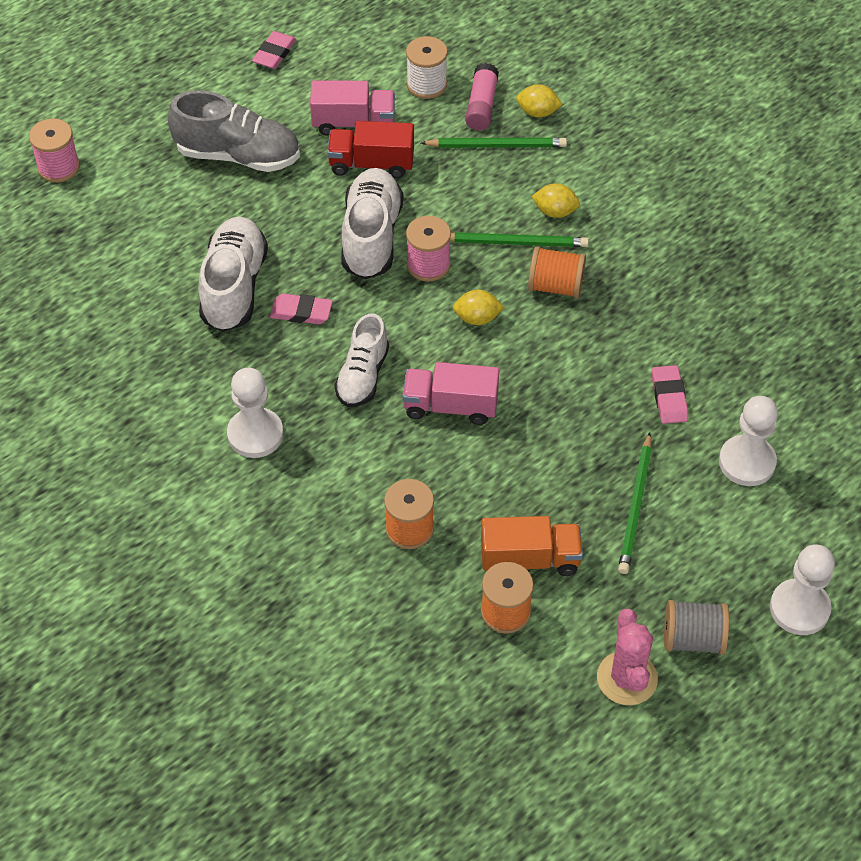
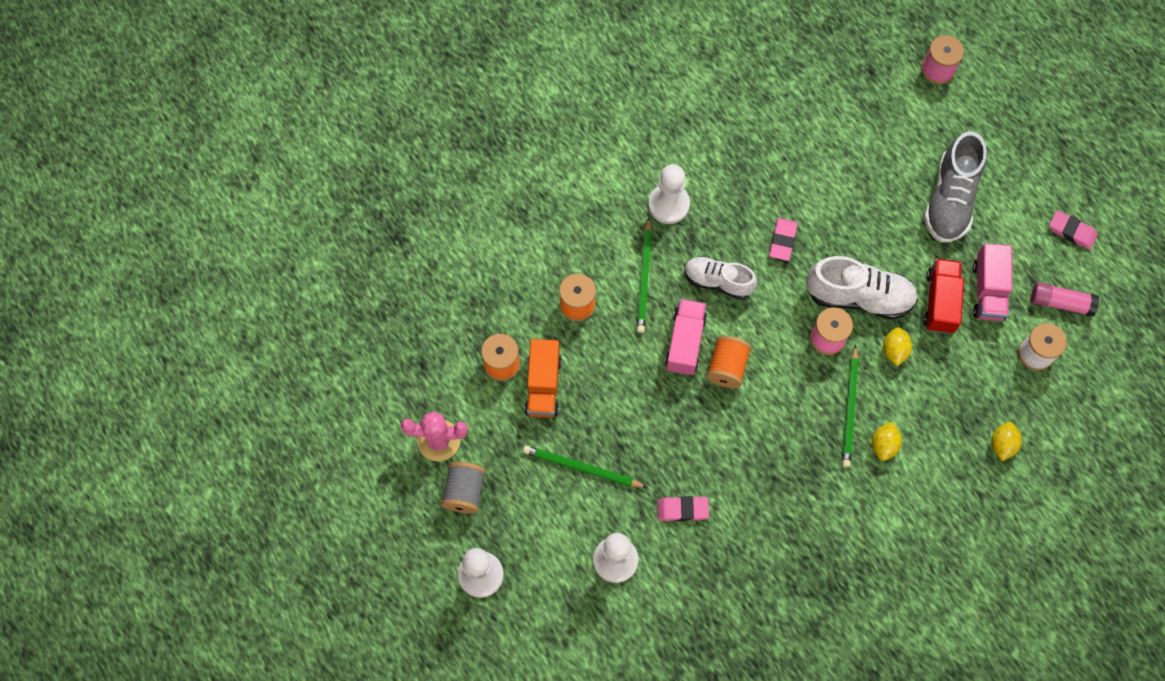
camera: 95 degrees right, 15 degrees up
(234, 287) = (810, 194): white shoe -> none
(477, 318) = (770, 370): yellow lemon -> yellow lemon (894, 351)
(481, 106) = (1010, 397): pink glue stick -> pink glue stick (1060, 303)
(497, 145) = (961, 405): green pencil -> green pencil (644, 278)
(555, 286) = (801, 435): orange spool -> orange spool (727, 367)

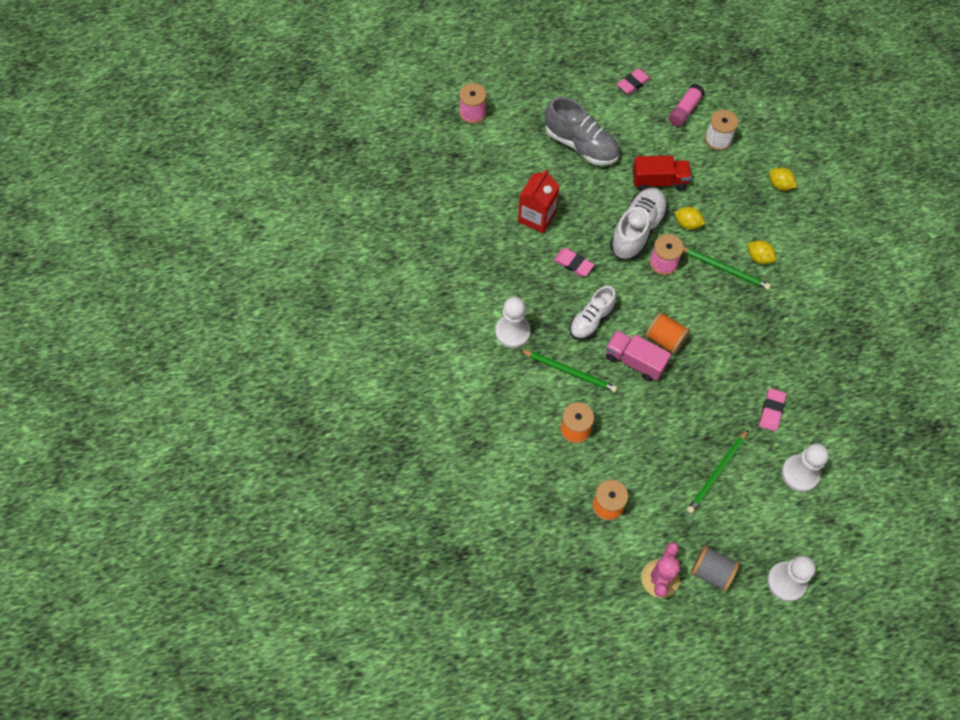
camera: 70 degrees left, 5 degrees down
(543, 385) = (637, 479): orange truck -> none
(827, 183) = (537, 217): none -> red carton
(940, 302) = (659, 181): red truck -> red truck turned 150 degrees clockwise
(988, 291) = (660, 149): pink truck -> none

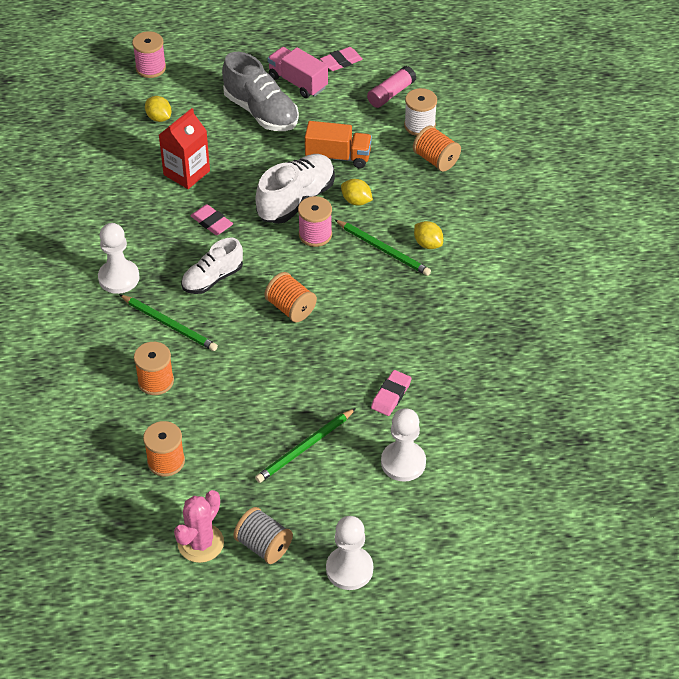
camera: 10 degrees right, 15 degrees down
(635, 361) = (248, 325): pink truck -> pink truck (298, 82)
(659, 181) = (338, 157): red truck -> orange truck
(741, 172) = (436, 160): none -> orange spool
(780, 185) = (476, 177): yellow lemon -> yellow lemon (159, 118)

